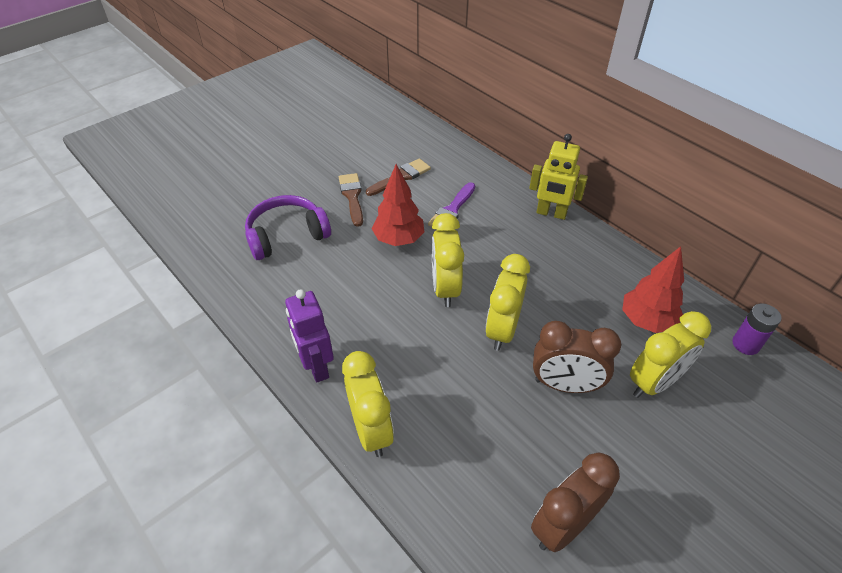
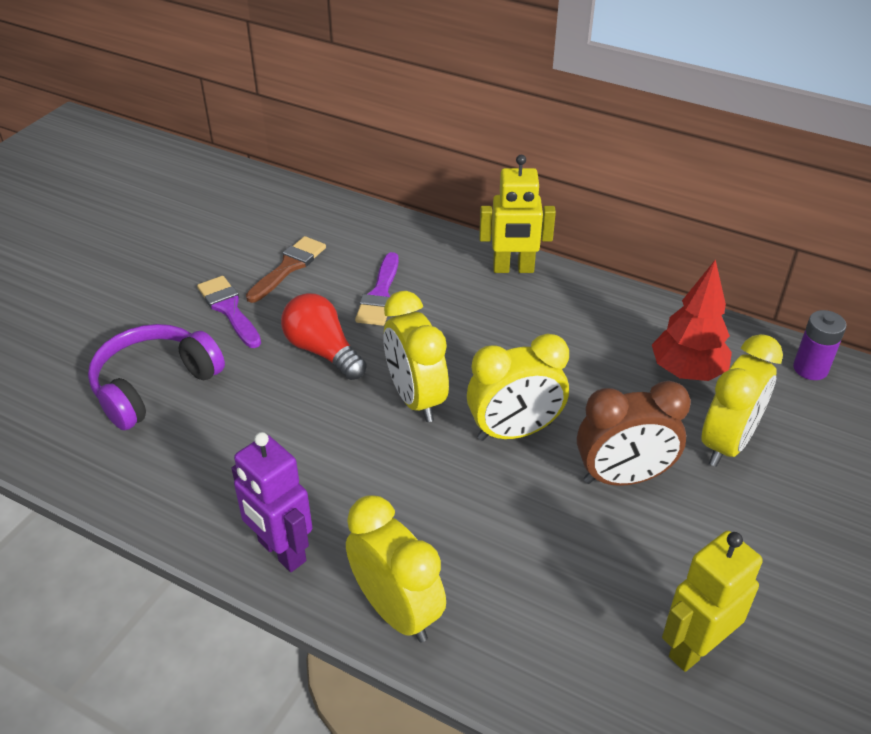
camera: 20 degrees left, 5 degrees down
(352, 196) = (229, 309): brown brush -> purple brush
(399, 239) = (323, 351): red tree -> red light bulb
(502, 330) = (514, 431): yellow clock -> yellow clock turned 105 degrees counterclockwise
(563, 525) = (695, 647): brown clock -> yellow robot

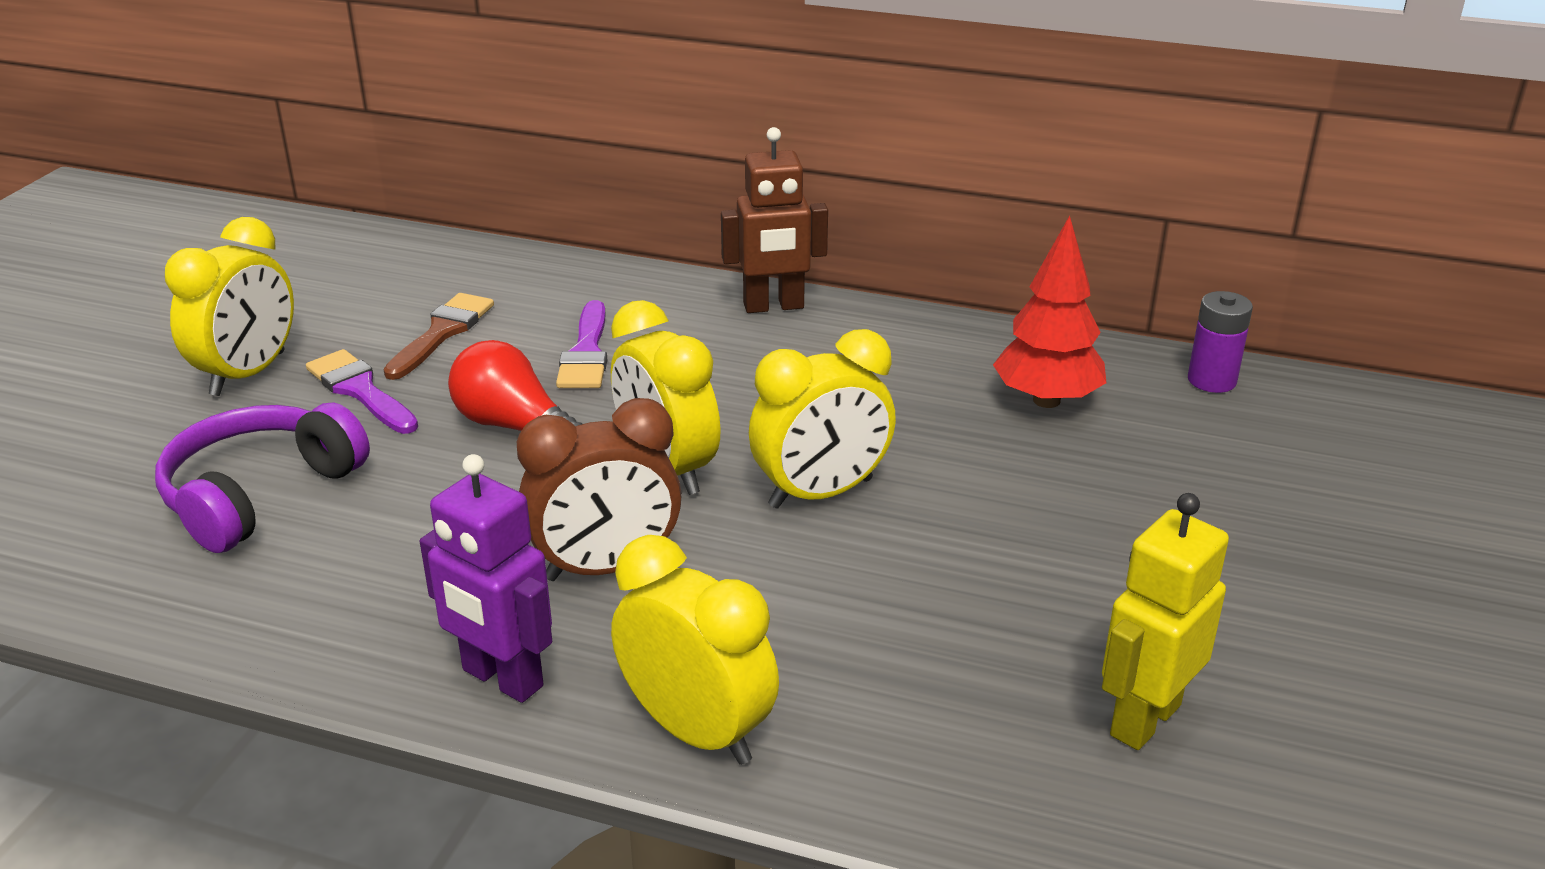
camera: 10 degrees left, 10 degrees down
(513, 269) = (773, 306): yellow robot -> brown robot
(623, 477) = (989, 530): brown clock -> brown clock (606, 568)
(727, 443) = (1123, 475): yellow clock -> yellow clock (248, 374)

